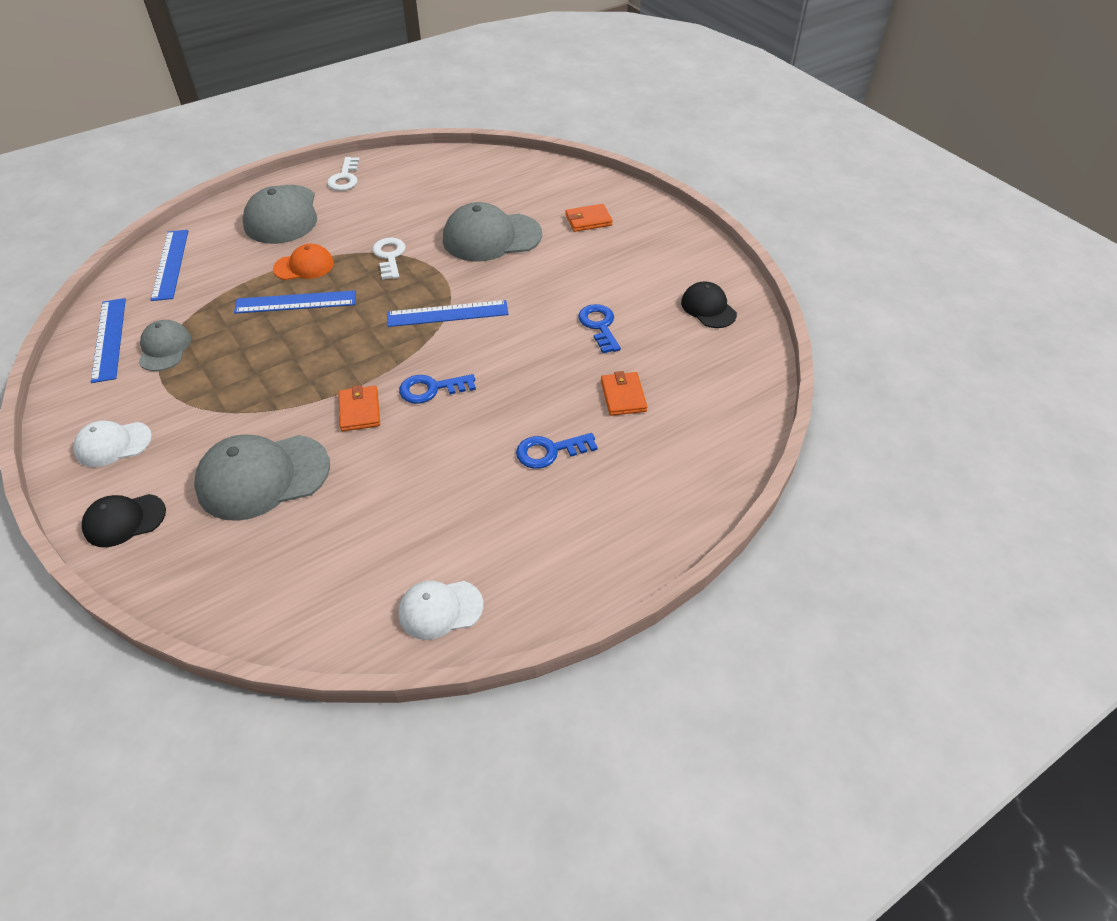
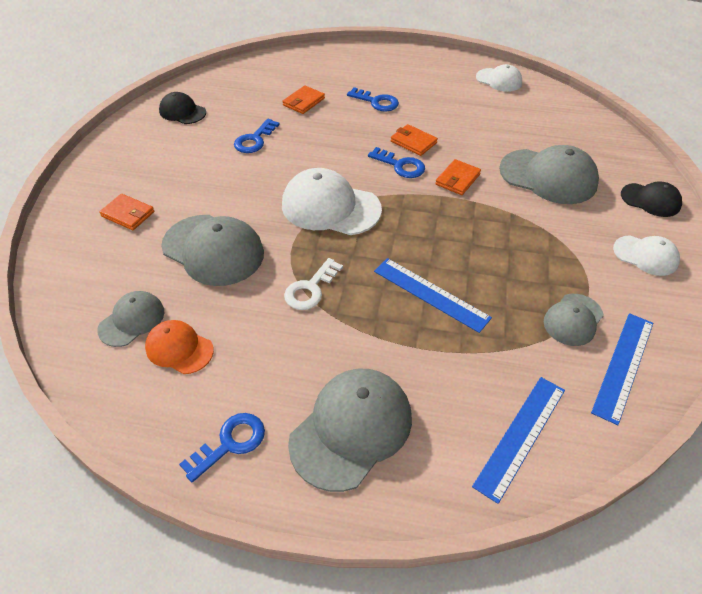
camera: 135 degrees left, 0 degrees up
(304, 266) = (391, 331): orange cap -> orange cap (179, 348)
(345, 178) = (230, 443): white key -> blue key
(448, 313) = (330, 207): blue ruler -> white cap
(448, 425) = (413, 142): none -> orange wallet
(479, 183) = (132, 320): none -> grey cap
(708, 308) = (182, 112): black cap -> black cap turned 105 degrees clockwise

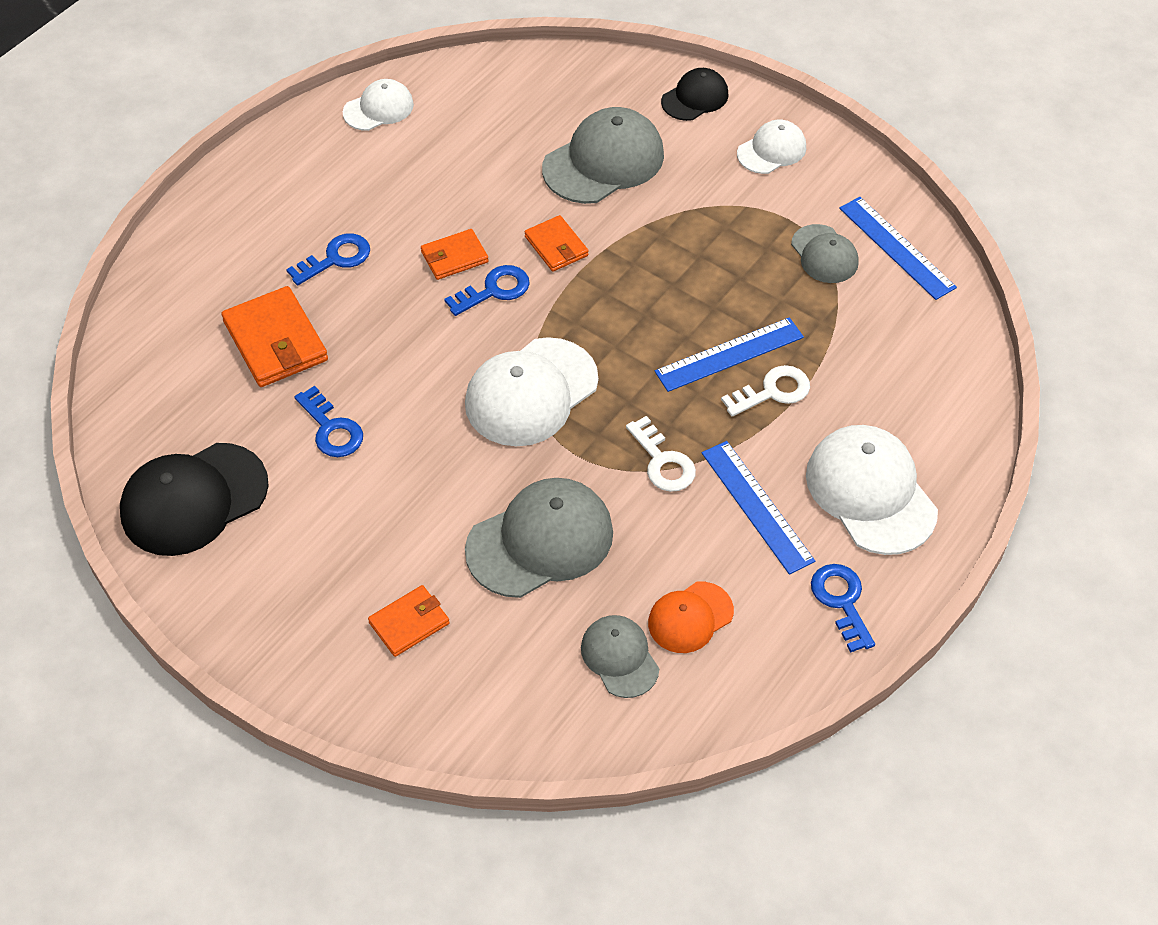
camera: 65 degrees left, 5 degrees up
(182, 112) = (193, 499): black cap -> black cap, size x1.74
(304, 102) = (275, 341): orange wallet -> orange wallet, size x1.68
(351, 429) = (870, 492): grey cap -> white cap
(413, 331) = (773, 391): none -> white key
(521, 436) = (936, 363): blue ruler -> blue ruler (757, 506)

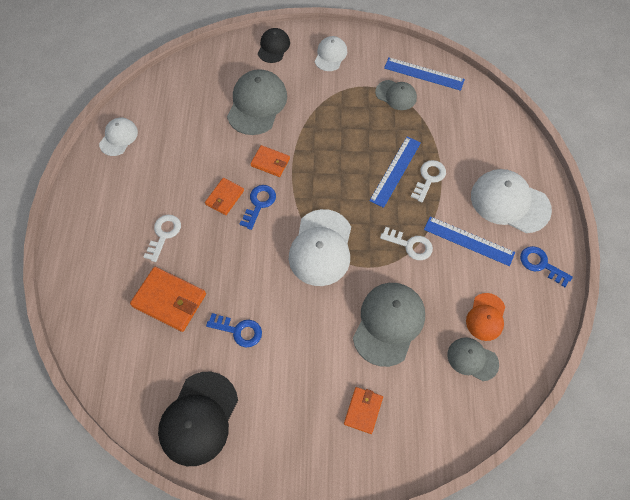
camera: 35 degrees left, 10 degrees up
(336, 258) = (164, 234): blue key -> white key

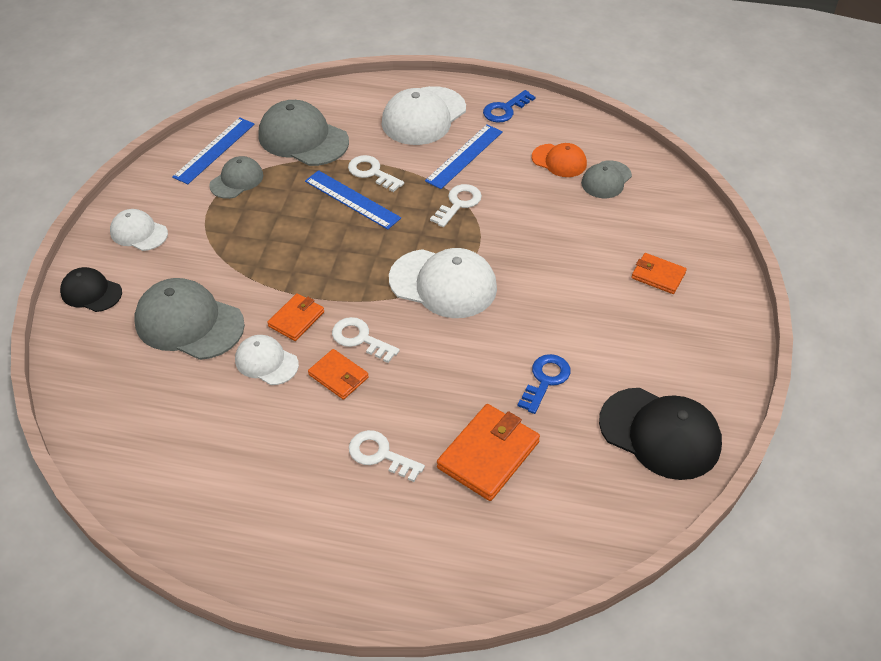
camera: 80 degrees left, 15 degrees down
(118, 137) = (179, 507): white cap -> white cap (266, 362)
(259, 204) = (360, 339): blue key -> white key
(389, 323) = (556, 238): grey cap -> grey cap (303, 138)

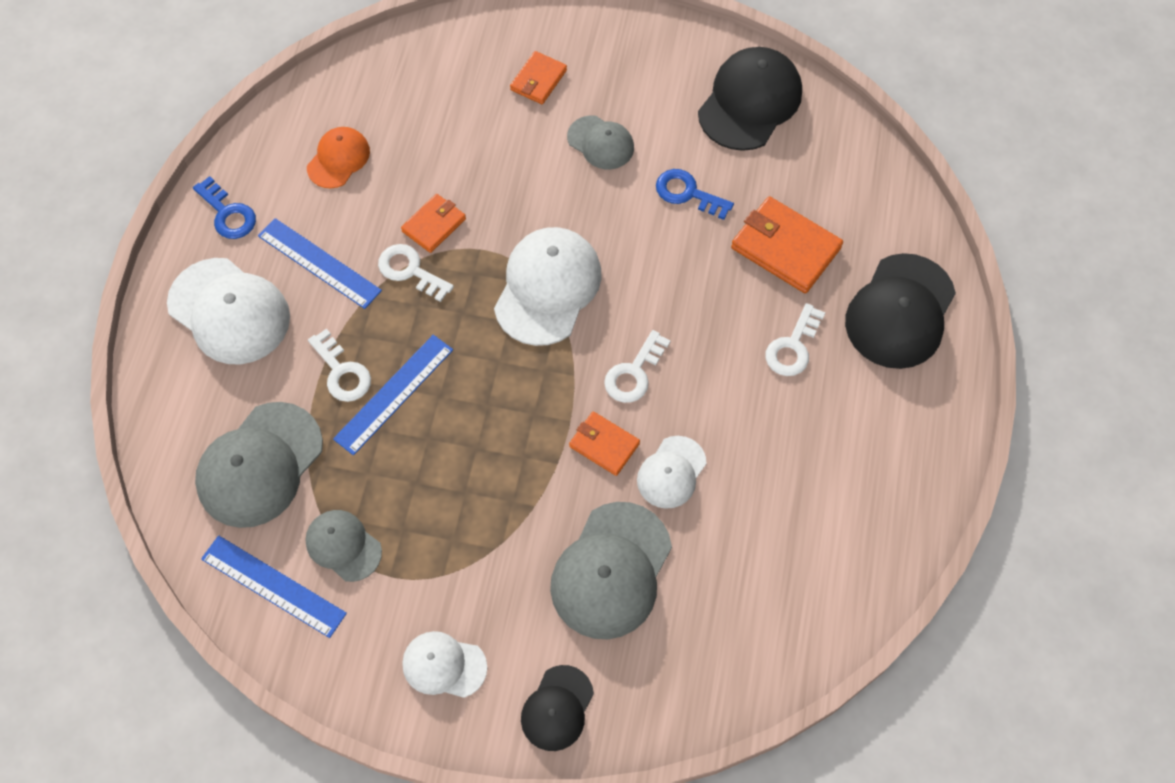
camera: 90 degrees left, 15 degrees up
(139, 232) = (444, 665): white cap -> white cap turned 75 degrees clockwise
(338, 376) = (690, 393): orange wallet -> orange wallet (434, 225)
(372, 172) = (342, 372): white key -> white key turned 75 degrees counterclockwise
(416, 549) = (900, 311): none -> black cap
(606, 180) = (378, 113): grey cap -> grey cap (600, 143)

